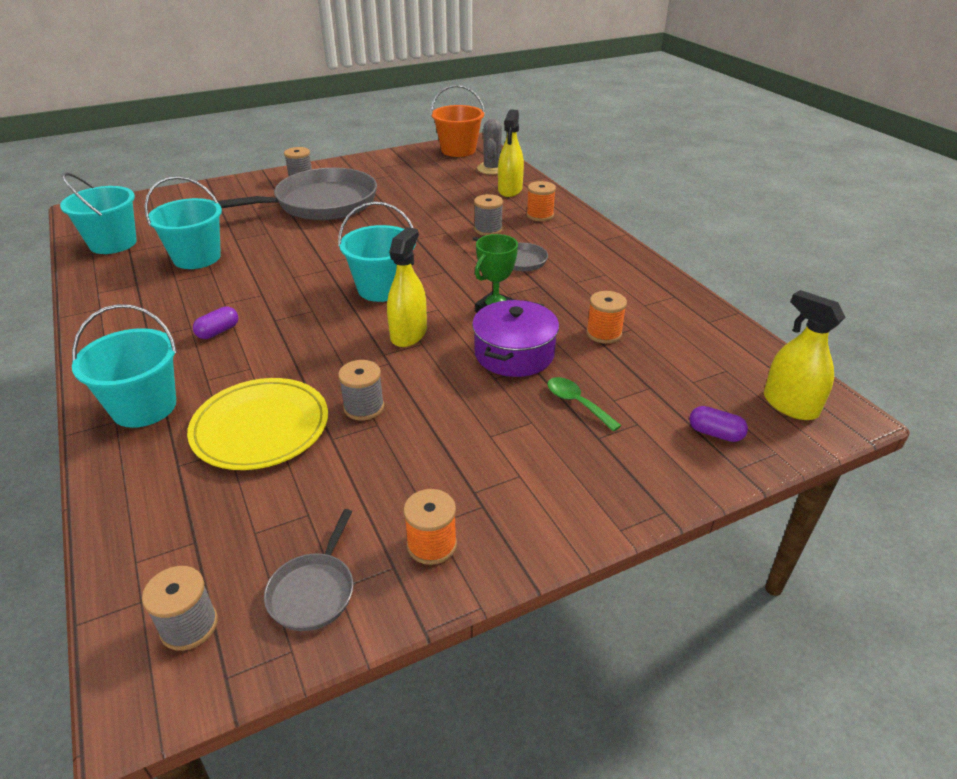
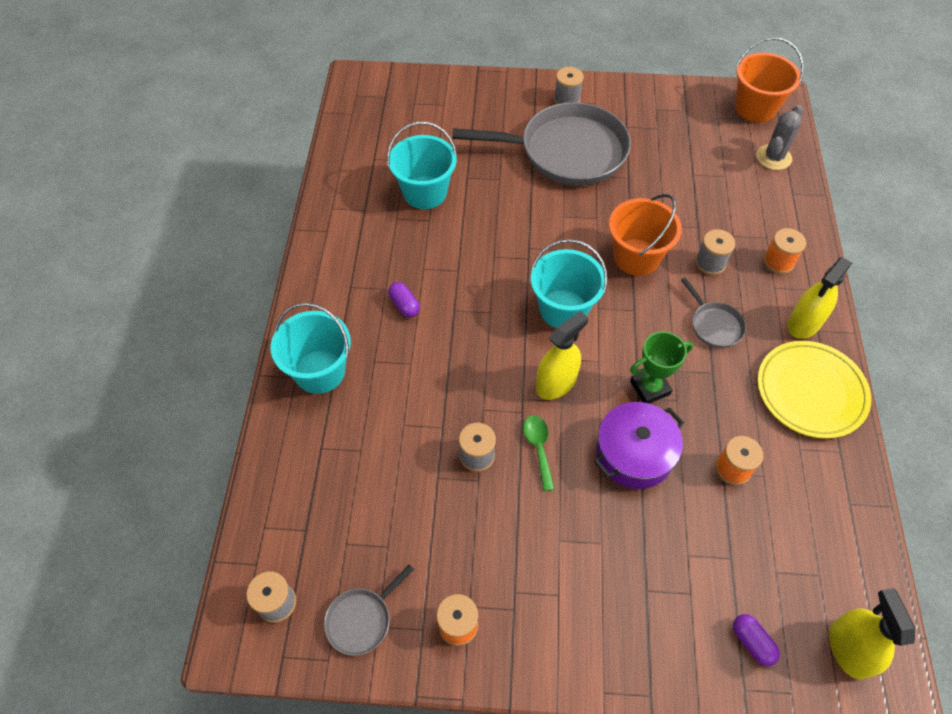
camera: 30 degrees right, 20 degrees up
(113, 243) = (365, 141): turquoise bucket -> none
(218, 332) = (404, 305): purple capsule -> purple capsule turned 75 degrees clockwise
(260, 428) = (392, 438): yellow plate -> yellow plate (811, 391)
(424, 243) = (636, 257): none -> orange bucket
(510, 190) = (771, 204): yellow spray bottle -> yellow spray bottle (804, 323)
(577, 403) = (653, 542): green spoon -> green spoon (539, 448)

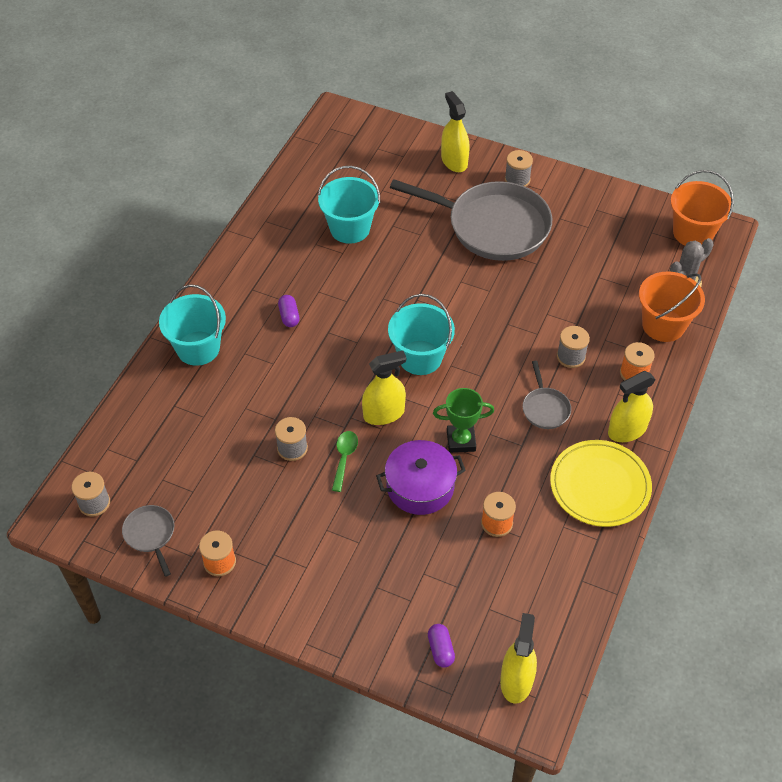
camera: 20 degrees right, 5 degrees down
(361, 619) = (150, 534): grey pan -> grey pan turned 90 degrees clockwise
(497, 97) = (454, 161): none -> yellow spray bottle
(636, 257) = (507, 333): orange bucket -> orange bucket (663, 325)

